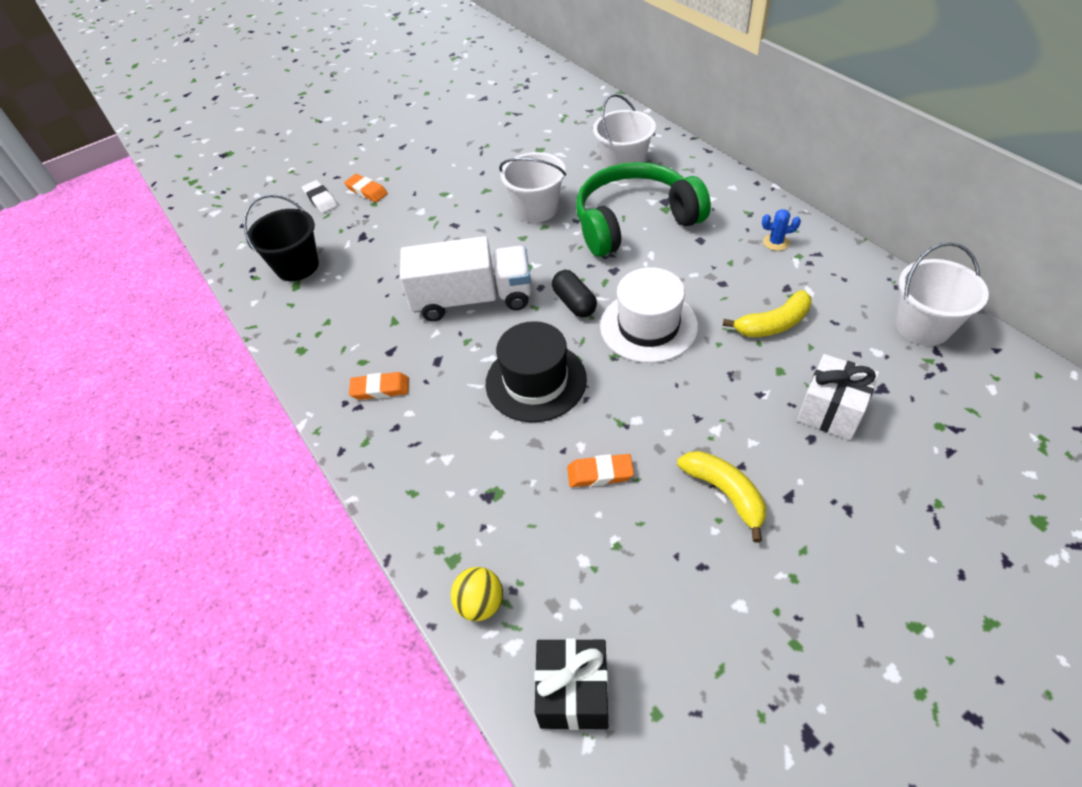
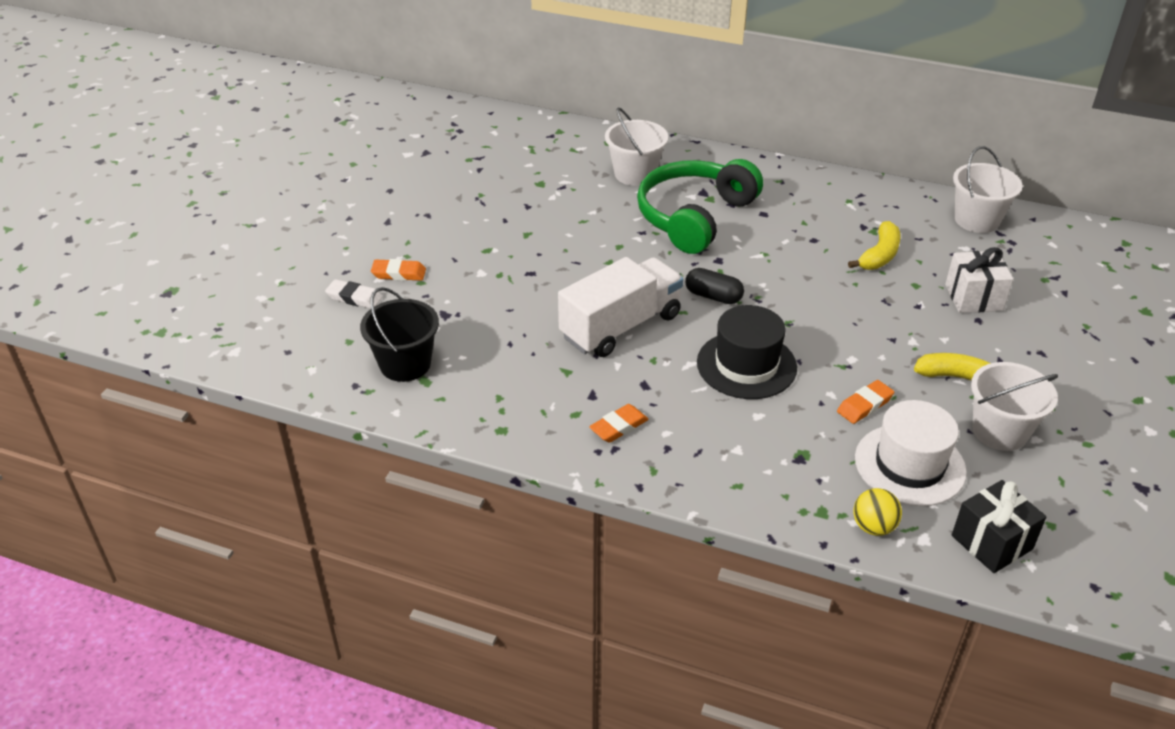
camera: 40 degrees left, 10 degrees down
(536, 209) = (595, 234): white bucket -> white bucket (1000, 431)
(648, 326) = (791, 291): white hat -> white hat (909, 465)
(776, 242) = (823, 196): blue cactus -> none

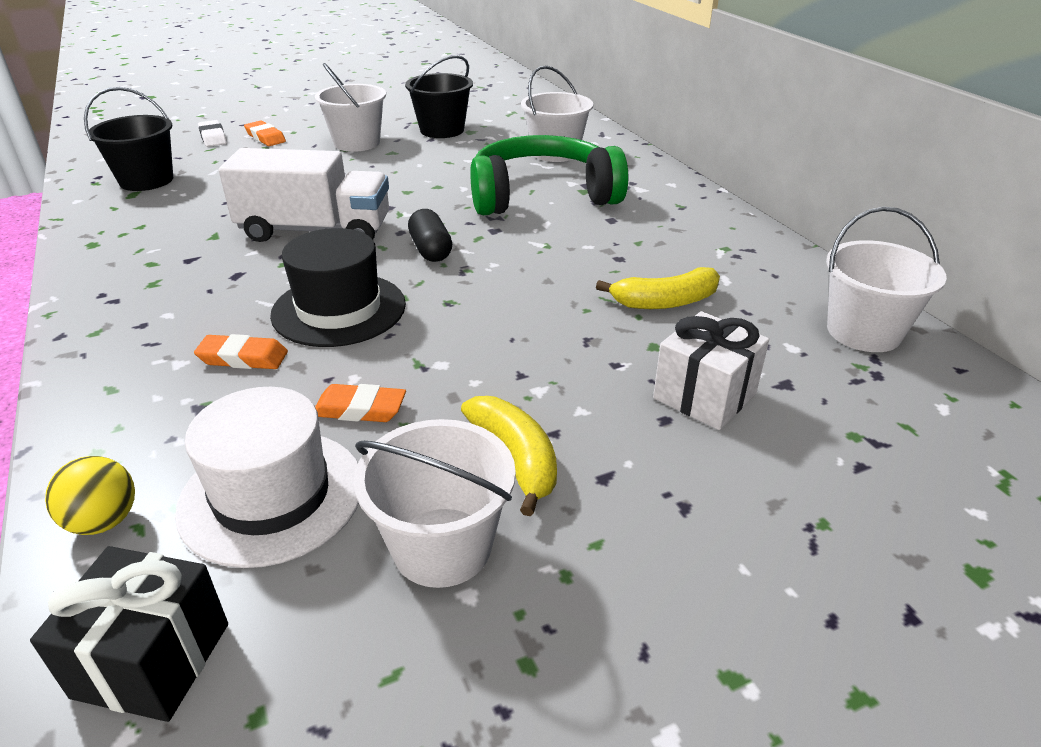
camera: 45 degrees right, 5 degrees down
(482, 239) = (357, 143): none -> white bucket
(518, 193) = (442, 130): none -> black bucket
(619, 427) = (152, 289): orange eraser -> orange eraser (243, 358)

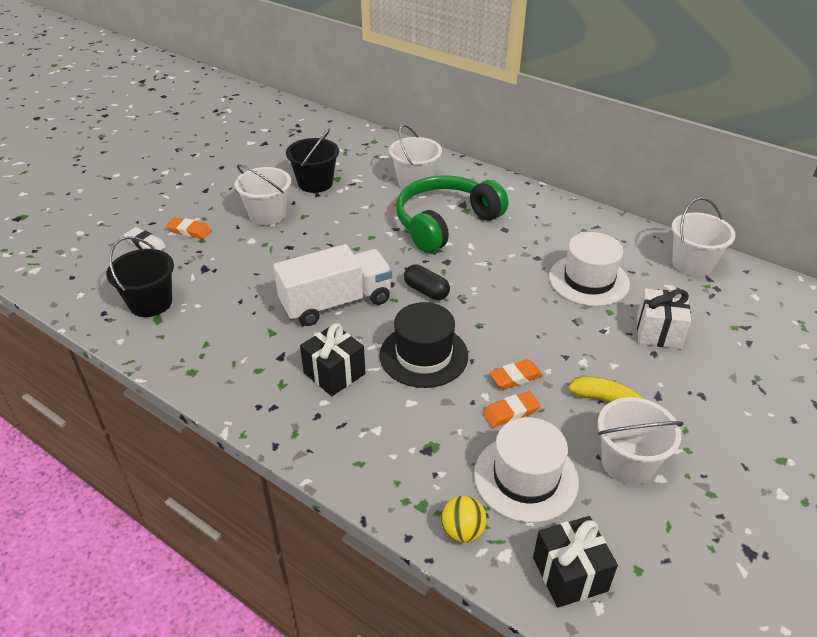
camera: 30 degrees left, 5 degrees up
(218, 292) = (334, 373): none -> black gift
(243, 358) = (409, 410): orange eraser -> orange eraser (515, 377)
(665, 302) = (589, 280): yellow banana -> white hat

